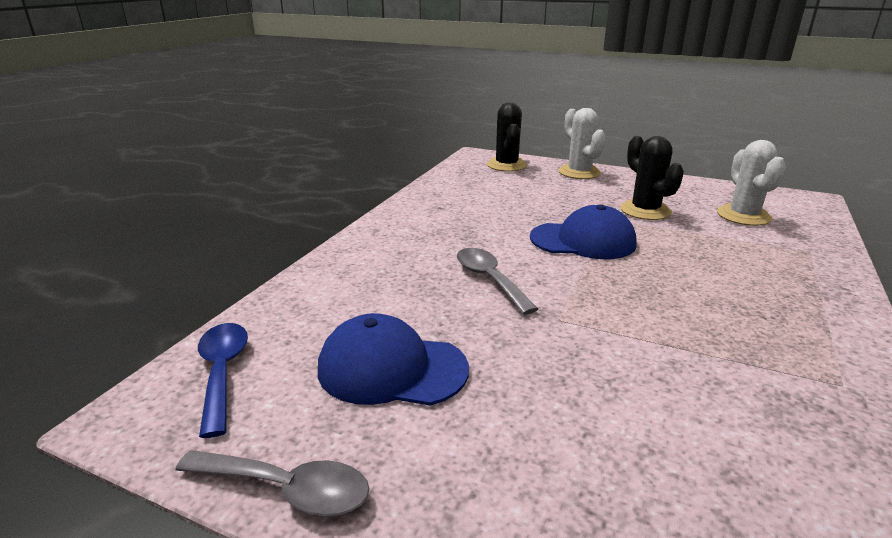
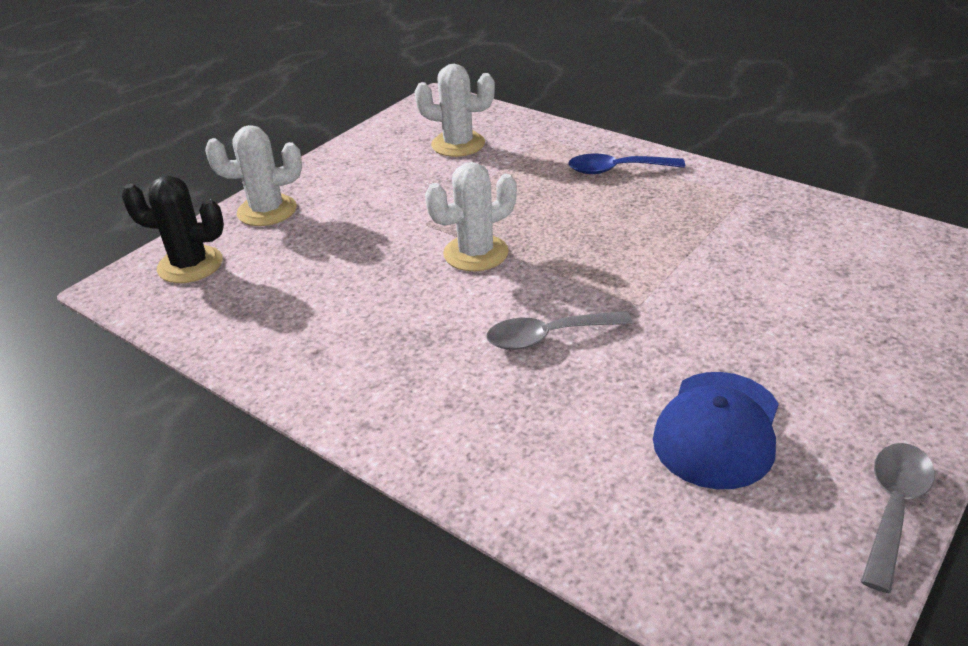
camera: 75 degrees left, 10 degrees up
(222, 372) = (720, 578): blue spoon -> blue spoon (617, 170)
(583, 241) = (476, 253): blue cap -> white cactus
(645, 211) = (416, 195): black cactus -> none

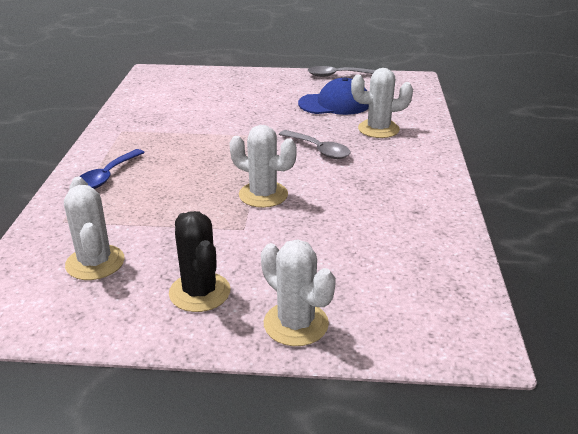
camera: 125 degrees left, 5 degrees down
(190, 265) = (410, 321): black cactus -> black cactus (200, 292)
(565, 434) = (378, 129): none -> white cactus
(617, 170) = (107, 176): blue spoon -> blue spoon turned 60 degrees clockwise

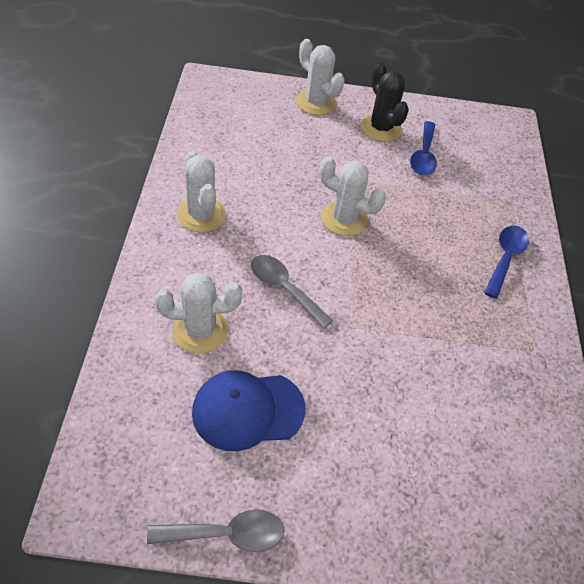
camera: 175 degrees right, 20 degrees up
(95, 263) = (463, 157): white cactus -> white cactus (201, 215)
(150, 261) = (423, 155): none -> blue spoon

